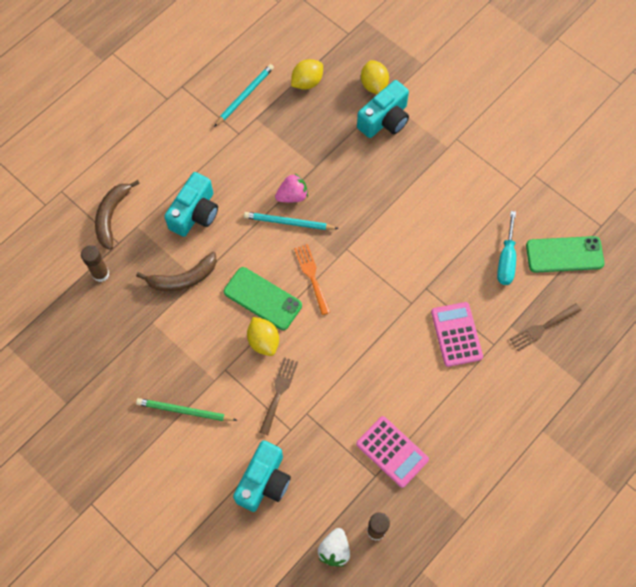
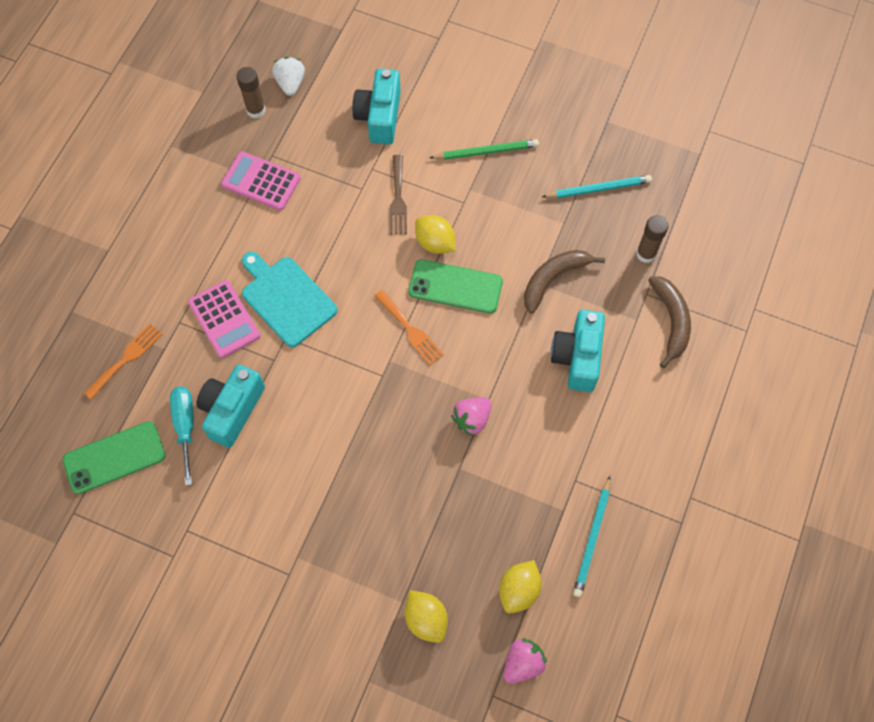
camera: 160 degrees right, 0 degrees up
(289, 223) = (462, 384): turquoise pencil -> turquoise pencil (598, 189)
(322, 44) = (522, 663): none -> pink strawberry
(385, 120) = (393, 568): turquoise camera -> turquoise camera (232, 410)
(401, 335) = (286, 298): none -> turquoise cutting board
(542, 328) = (126, 358): brown fork -> orange fork

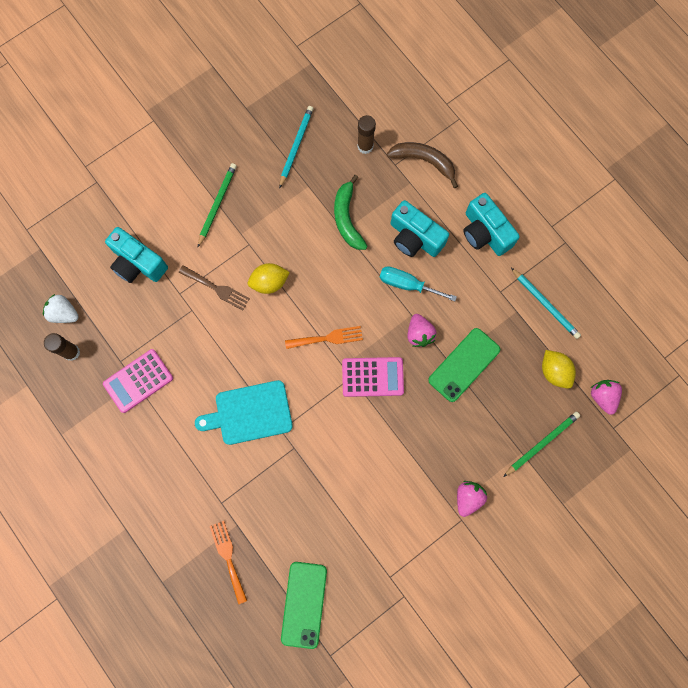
camera: 60 degrees left, 10 degrees up
(185, 426) = (309, 539): turquoise screwdriver -> turquoise screwdriver (407, 284)
(224, 319) = (239, 468): pink calculator -> pink calculator (372, 377)
(232, 410) = (316, 498): turquoise camera -> turquoise camera (485, 232)
(318, 568) = (468, 498): none -> pink strawberry
(426, 619) = (541, 443): yellow lemon -> green pencil
(455, 287) = (313, 288): green phone -> green phone (464, 365)
(553, 279) = (347, 218): brown banana -> green banana

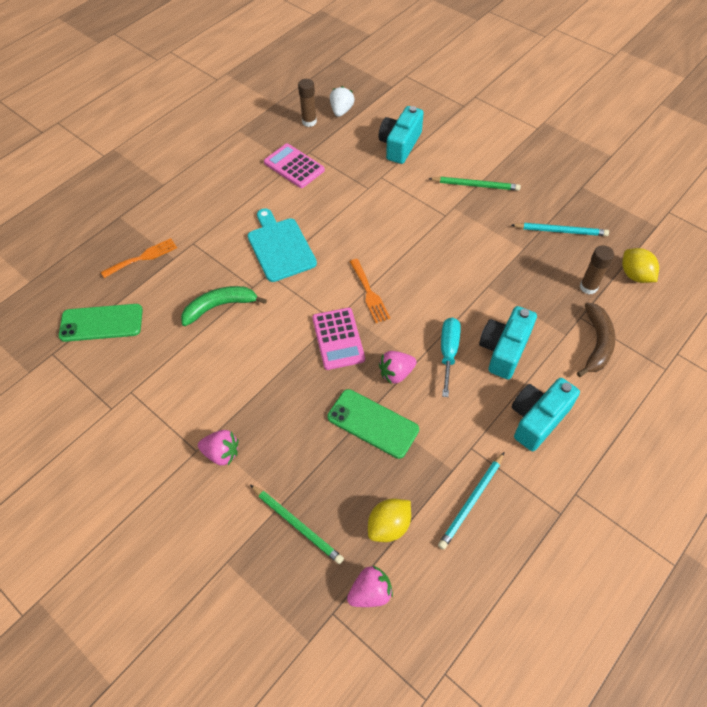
camera: 80 degrees right, 20 degrees down
(217, 288) = (394, 201): brown fork -> none
(269, 282) = (412, 237): yellow lemon -> yellow lemon (635, 275)
(347, 218) = (502, 286): green banana -> green banana (220, 306)

